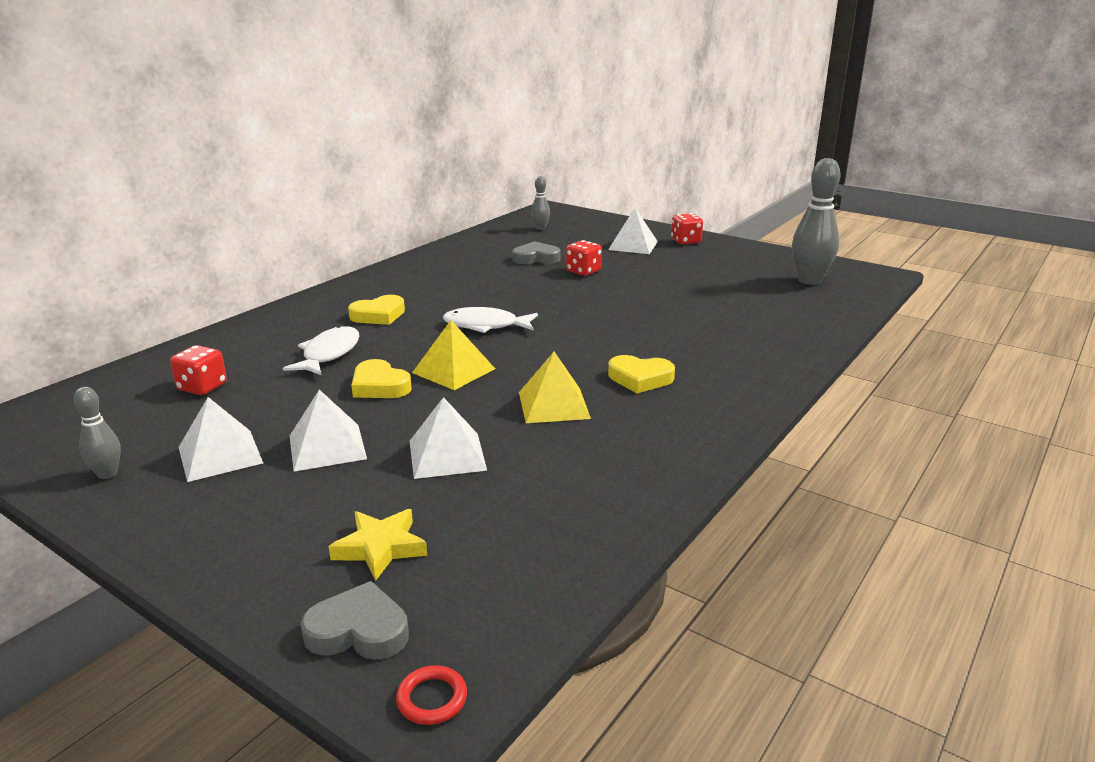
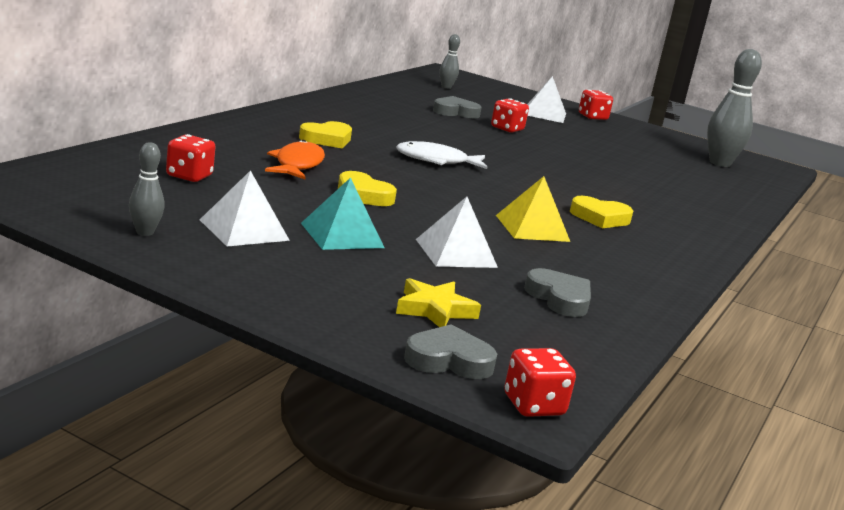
camera: 10 degrees left, 5 degrees down
(327, 447) = (342, 235): white pyramid -> turquoise pyramid
(329, 354) = (297, 164): white fish -> orange fish
(432, 699) = (533, 405): red ring -> red dice
(453, 370) = (426, 192): yellow pyramid -> none
(541, 509) = (559, 298): none -> grey heart

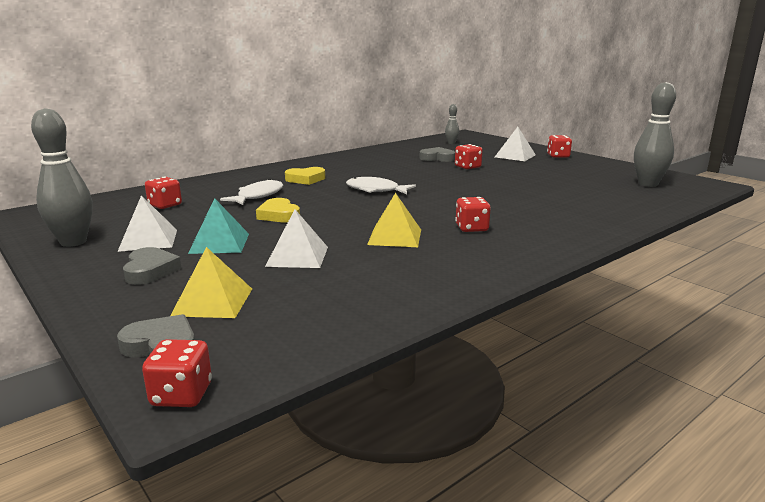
camera: 25 degrees right, 0 degrees up
(145, 232) = (73, 242): grey bowling pin -> grey bowling pin, size x1.96
(297, 164) = (258, 196): orange fish -> white fish
(434, 310) = (213, 301): yellow star -> yellow pyramid
(559, 298) = (344, 294): grey heart -> grey heart (150, 270)
(600, 218) = (471, 228): yellow heart -> red dice

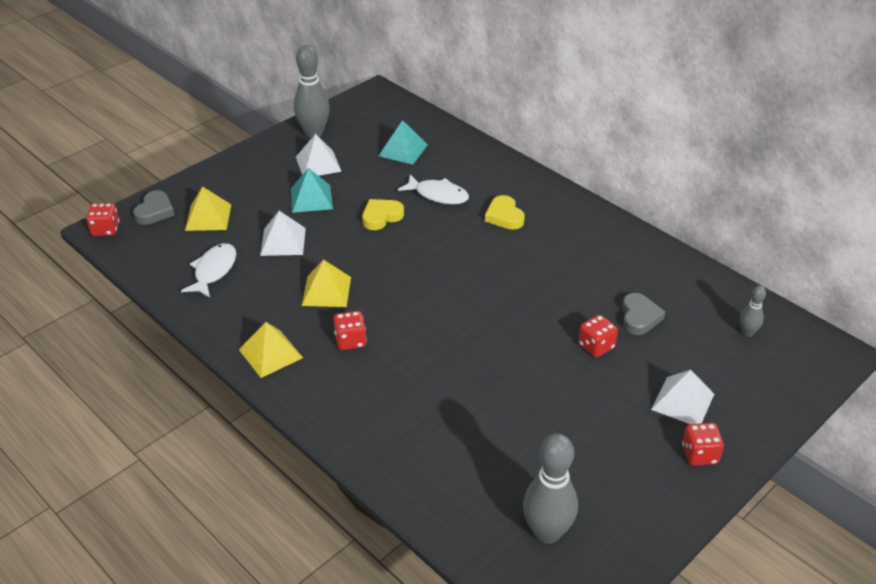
camera: 85 degrees right, 20 degrees up
(150, 270) = (260, 180): grey heart -> none
(165, 205) = (403, 150): red dice -> turquoise pyramid
(375, 190) = (471, 270): white fish -> white fish (214, 271)
(497, 260) = (270, 353): none -> yellow pyramid

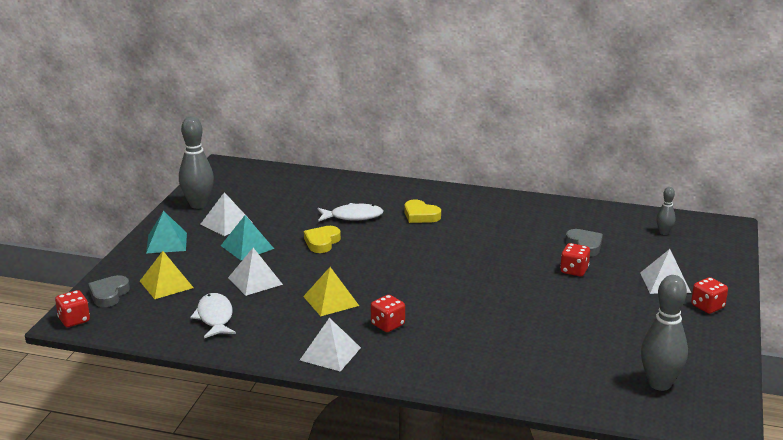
camera: 30 degrees left, 15 degrees down
(155, 211) = (109, 294): grey heart -> grey heart turned 150 degrees counterclockwise
(270, 353) = (330, 354): yellow pyramid -> white pyramid
(403, 150) = (290, 196): turquoise pyramid -> turquoise pyramid (166, 242)

